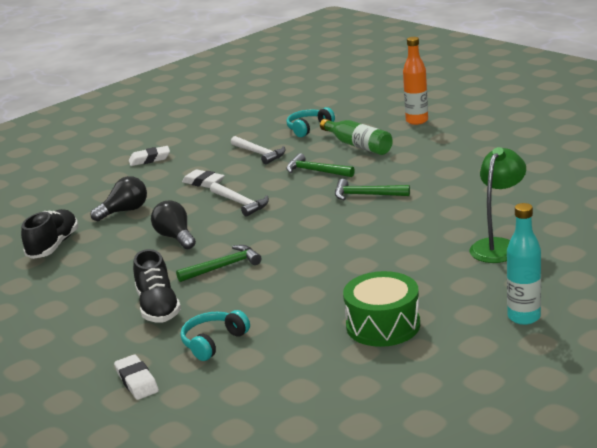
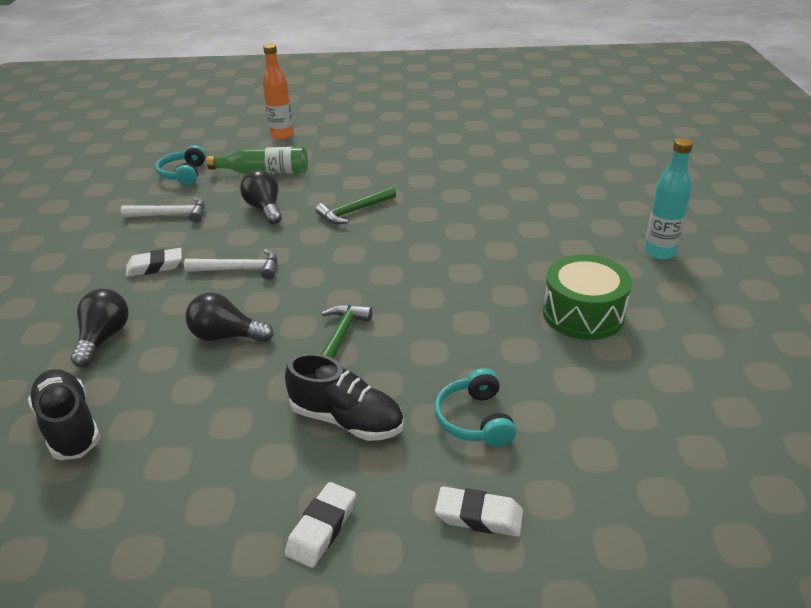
camera: 50 degrees left, 10 degrees up
(150, 159) = (35, 269): white eraser -> white eraser (322, 528)
(316, 171) = (265, 209): green hammer -> black light bulb
(498, 246) = (538, 207): green lamp -> none

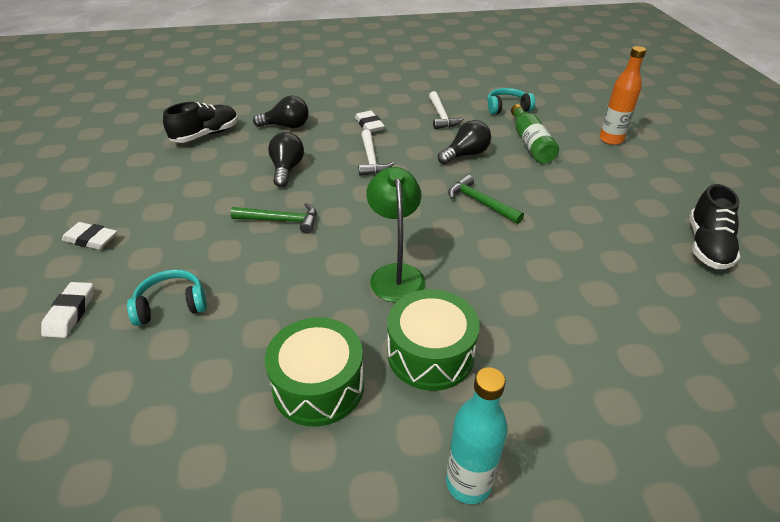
camera: 80 degrees right, 5 degrees up
(347, 420) = (187, 237): black shoe -> black shoe (707, 245)
(449, 266) = (396, 274): none -> green lamp
(548, 256) = (430, 354): none -> green drum

